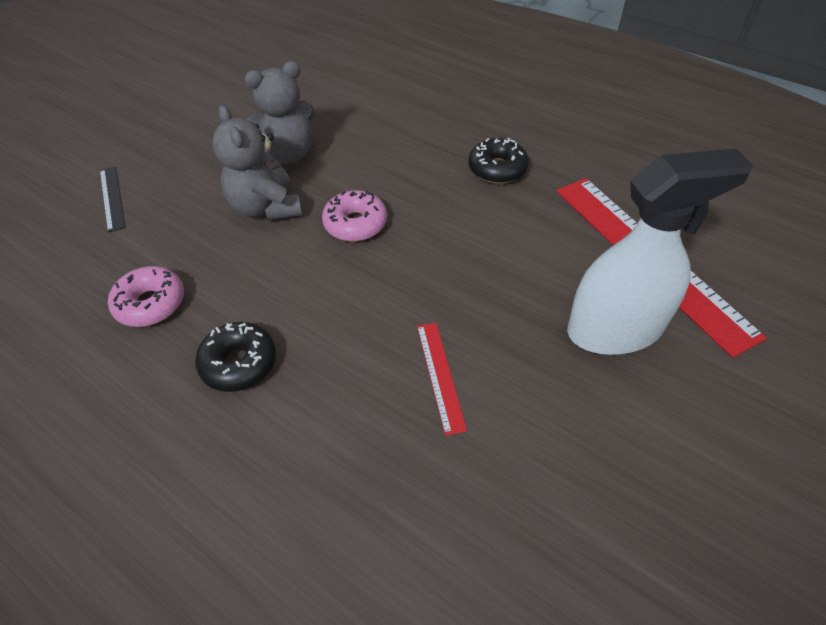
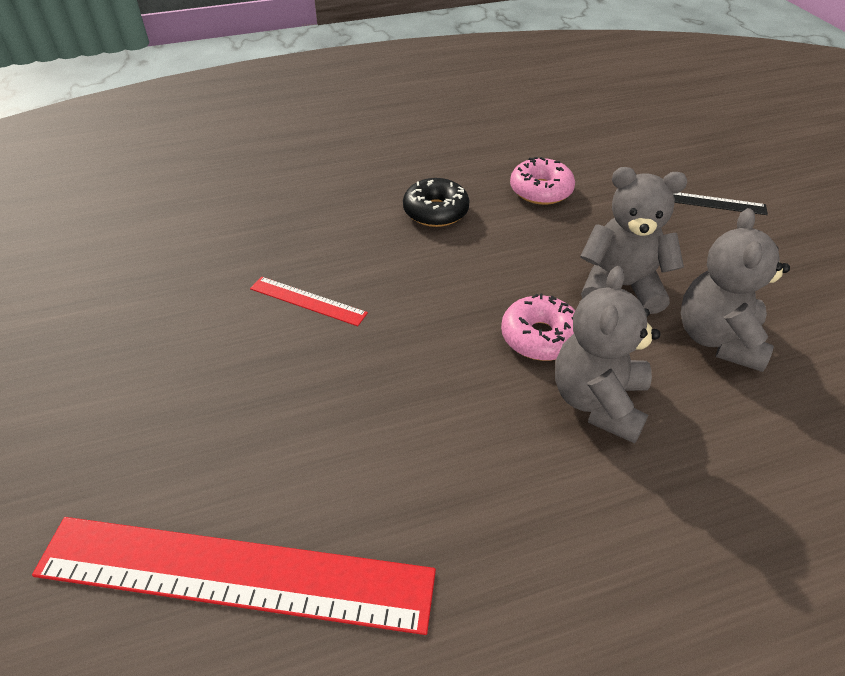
camera: 125 degrees right, 5 degrees down
(388, 180) = (598, 401): none -> grey teddy bear
(497, 169) = (538, 533): black donut -> none
(615, 329) = (205, 448): white spray bottle -> none

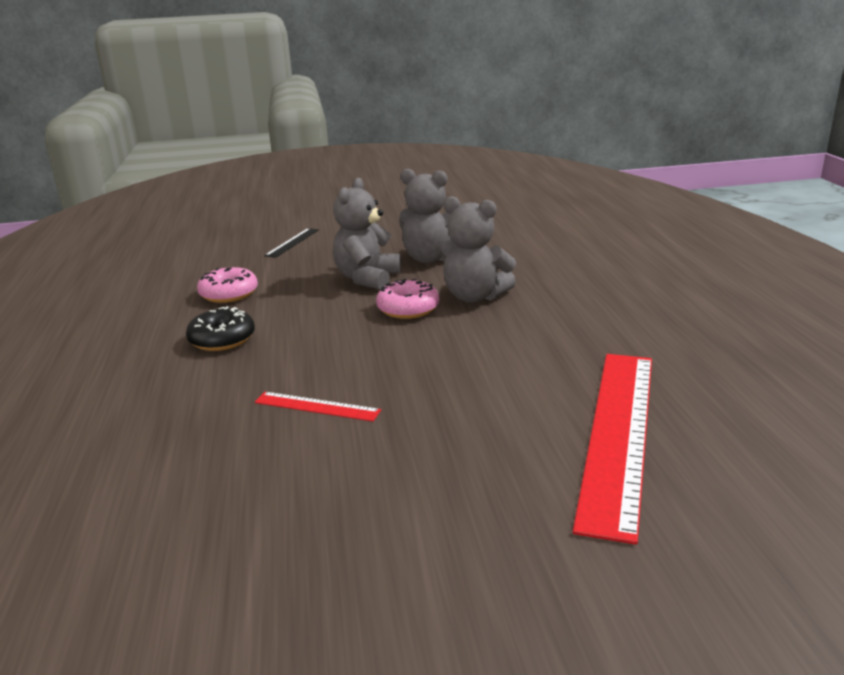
camera: 80 degrees left, 20 degrees down
(308, 301) = (317, 406): red ruler -> red ruler turned 75 degrees clockwise

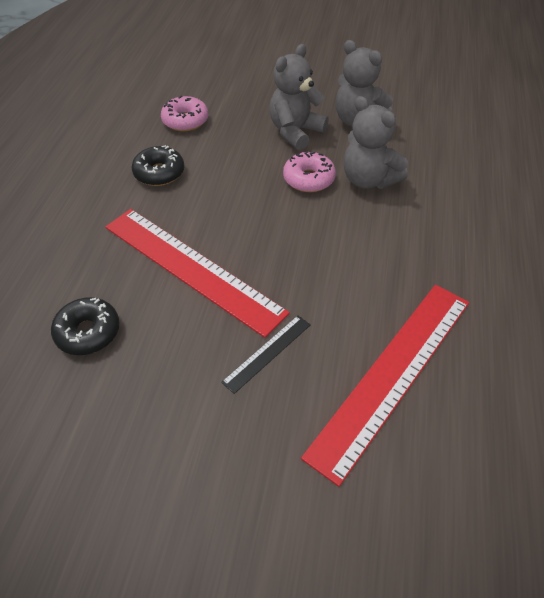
camera: 20 degrees right, 25 degrees up
(211, 497) = (88, 332): none -> black donut
(292, 242) = (259, 68): black ruler -> black ruler (267, 352)
(317, 406) = (192, 268): red ruler -> red ruler, size x2.26

